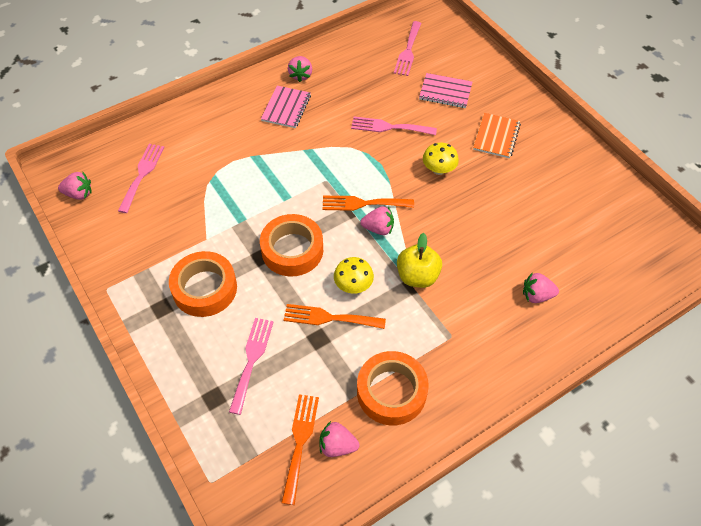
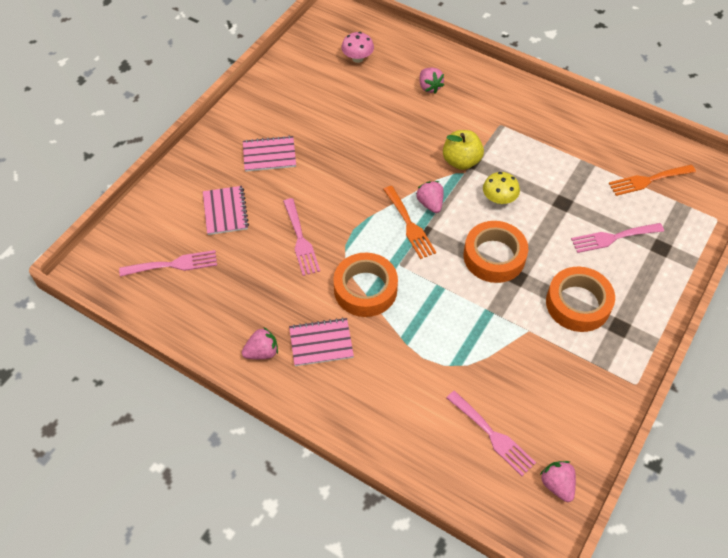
camera: 115 degrees left, 0 degrees up
(142, 174) = (493, 435): pink fork -> pink fork turned 120 degrees counterclockwise
(329, 318) = (540, 203): orange fork -> none
(337, 446) = (633, 159): pink strawberry -> none
(391, 392) = (570, 143): orange tape -> orange tape (365, 289)
(438, 169) = (335, 184): yellow mushroom -> none
(496, 136) = (269, 155): orange notebook -> pink notebook
(607, 249) = (357, 58): none -> pink mushroom

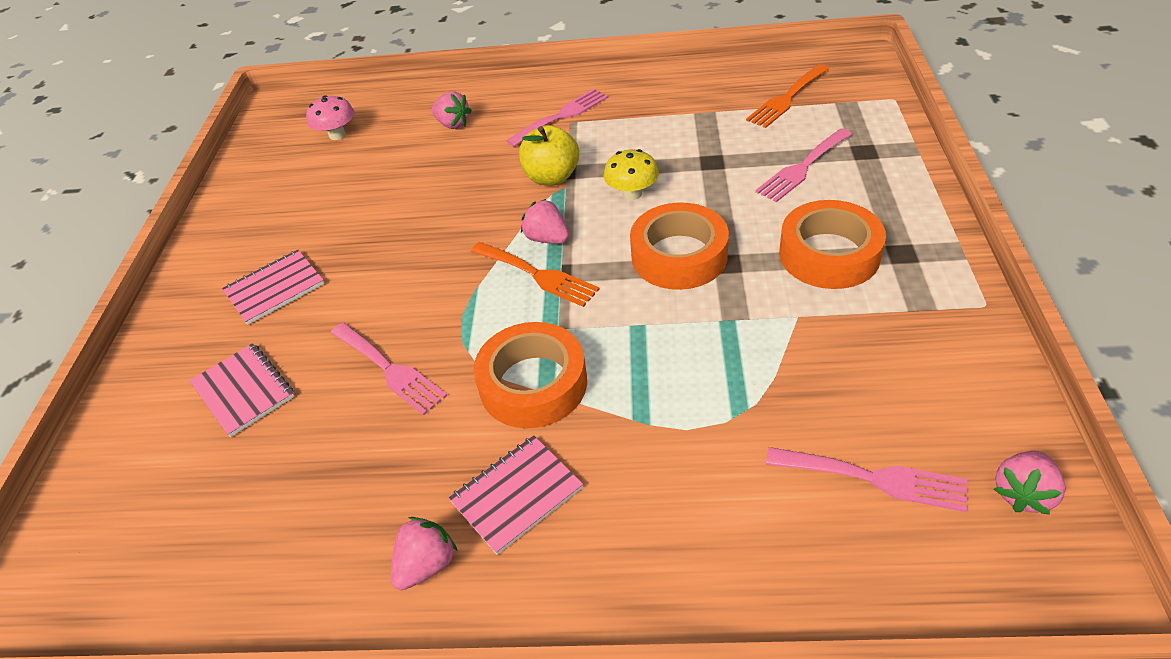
camera: 25 degrees left, 10 degrees down
(174, 264) = (191, 511): pink fork -> pink fork (562, 116)
(557, 485) = (1023, 493): pink strawberry -> pink strawberry turned 90 degrees counterclockwise

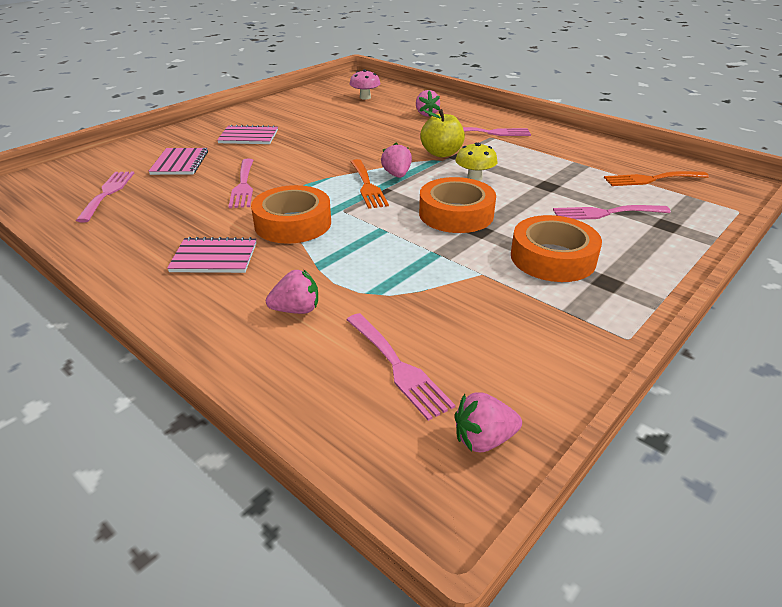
camera: 35 degrees right, 10 degrees down
(216, 507) = (108, 193): none -> pink fork
(426, 565) = (139, 257): pink strawberry -> pink strawberry (296, 310)

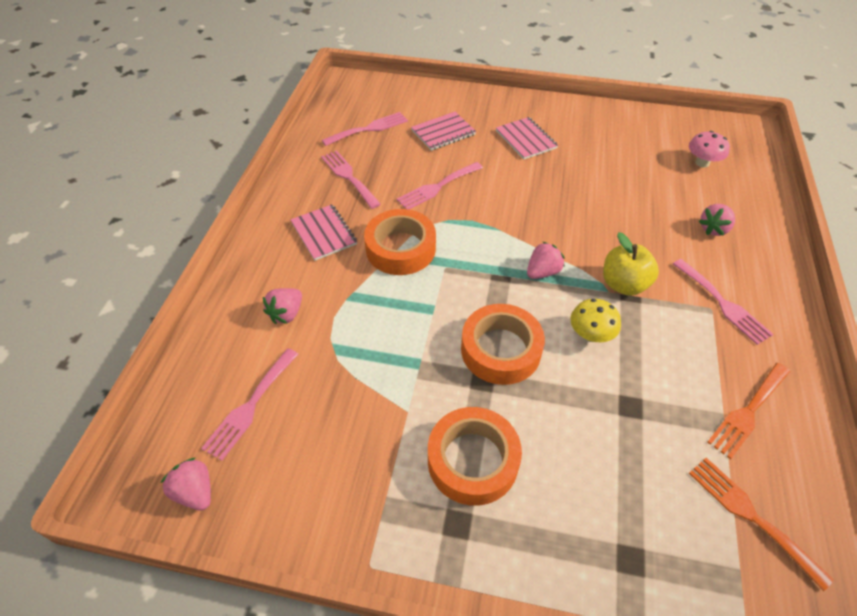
camera: 60 degrees right, 15 degrees up
(296, 310) = (286, 314): pink strawberry -> pink strawberry turned 75 degrees clockwise
(367, 186) = (502, 262): orange fork -> orange fork (748, 412)
(605, 213) = (608, 484): pink fork -> pink fork (348, 177)

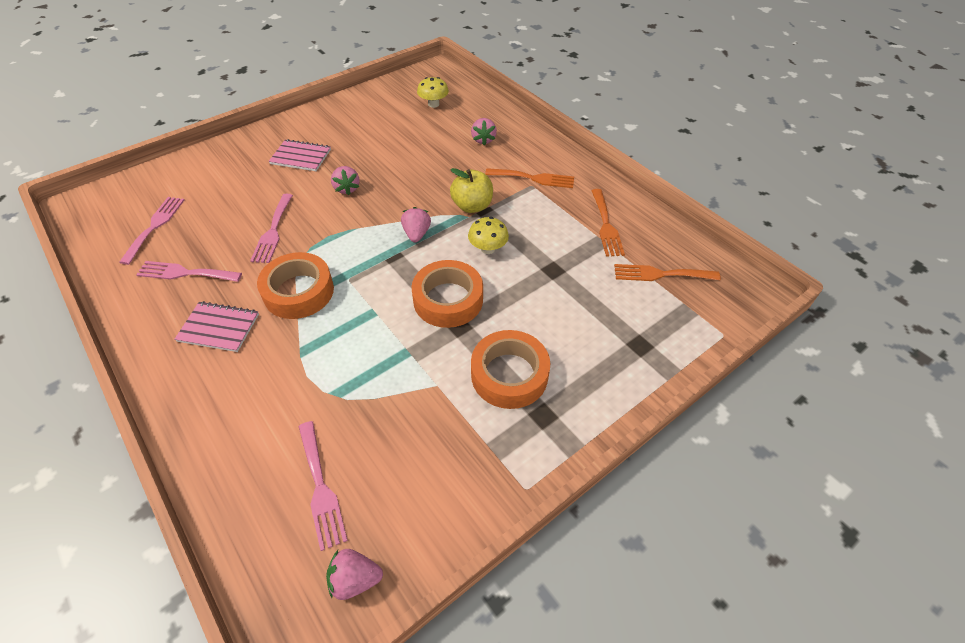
camera: 50 degrees left, 0 degrees up
(286, 314) = (264, 405): pink strawberry -> pink strawberry (347, 189)
(443, 132) = (227, 190): pink notebook -> none
(702, 163) = (433, 104): pink mushroom -> yellow mushroom
(723, 304) = (534, 178): pink fork -> orange fork

